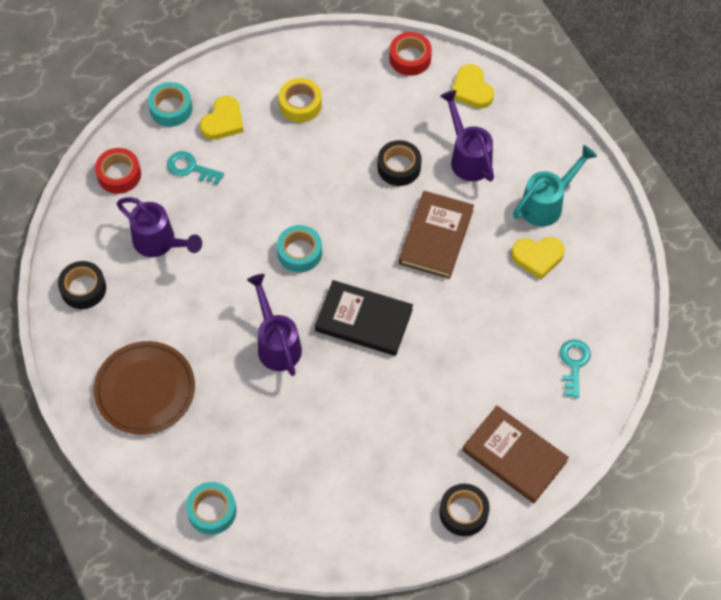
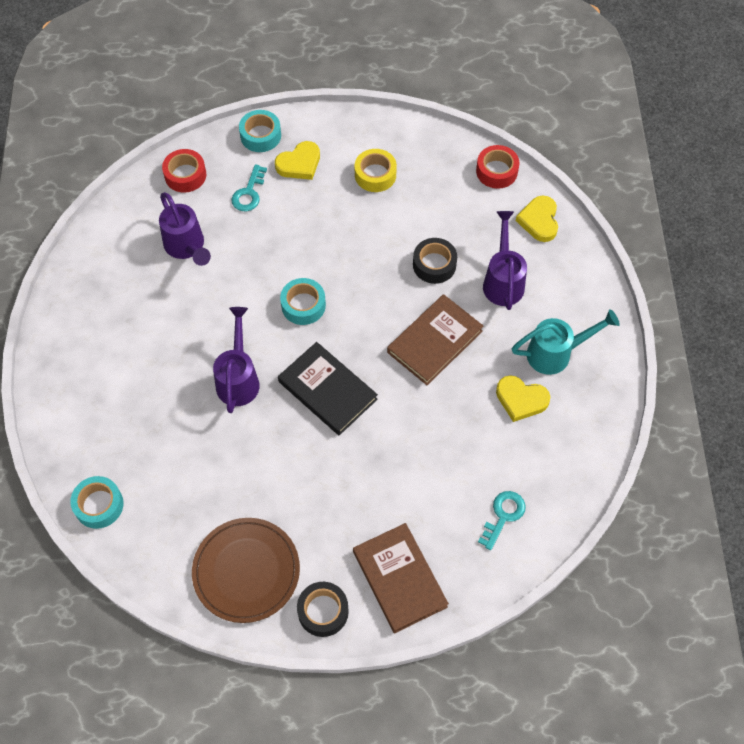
camera: 25 degrees right, 0 degrees up
(83, 289) = (101, 261): black tape -> none
(145, 390) = (102, 371): brown plate -> brown plate (246, 571)
(190, 168) = (249, 193): turquoise key -> turquoise key turned 120 degrees counterclockwise

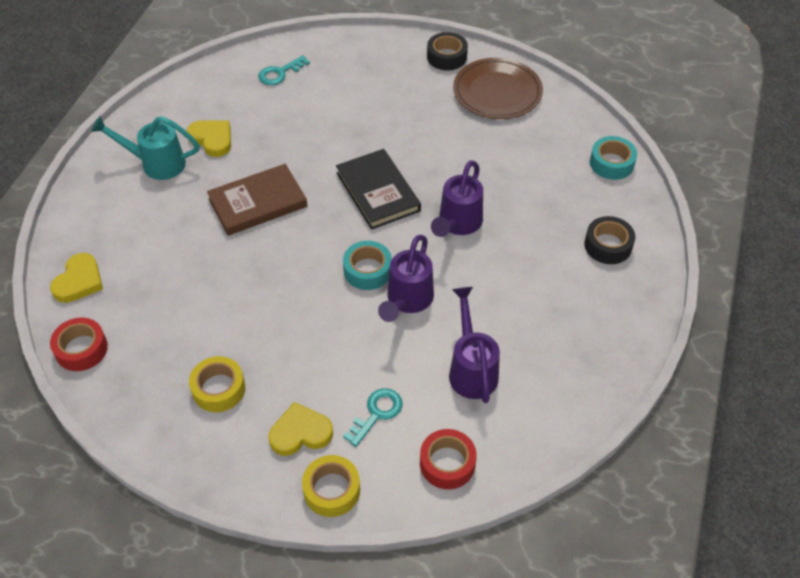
camera: 160 degrees left, 10 degrees down
(260, 135) = (332, 490): turquoise tape -> yellow tape
(399, 579) = (381, 59): brown book -> none
(434, 265) = (215, 270): black tape -> black tape (608, 245)
(503, 280) = (158, 236): purple watering can -> purple watering can (407, 301)

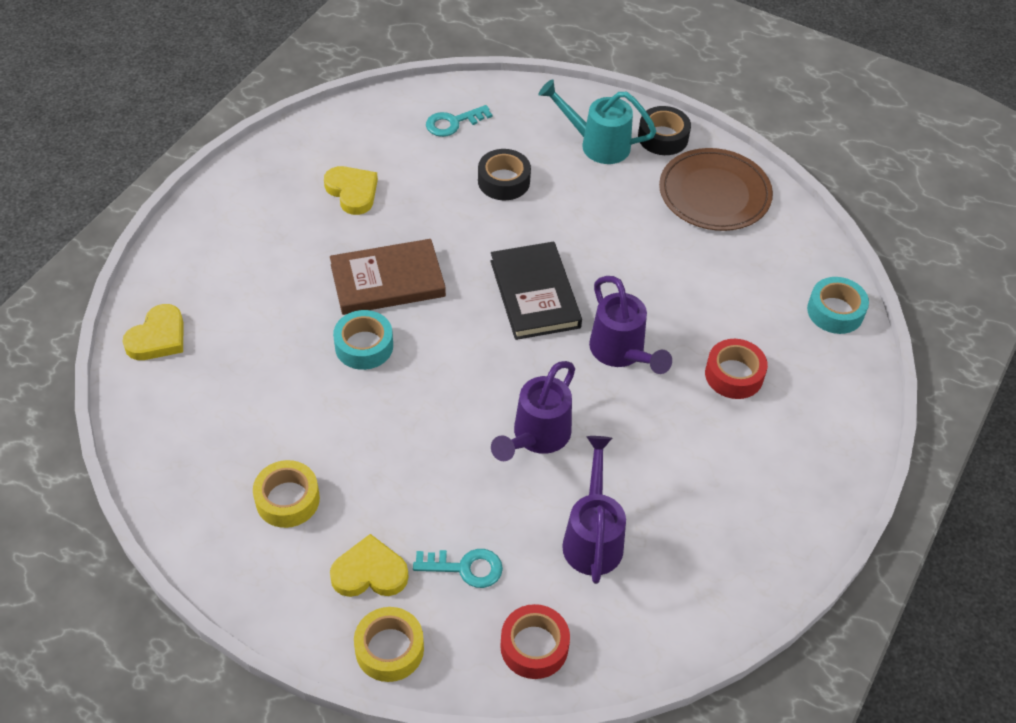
camera: 10 degrees right, 0 degrees up
(81, 349) = (142, 419): red tape -> red tape (734, 375)
(155, 163) = (279, 210): turquoise watering can -> turquoise watering can (596, 144)
(367, 270) = (498, 390): turquoise tape -> turquoise tape (364, 346)
(377, 413) = (465, 568): turquoise key -> turquoise key turned 45 degrees clockwise
(457, 224) = (621, 353): purple watering can -> purple watering can turned 60 degrees counterclockwise
(608, 245) = (802, 416): black tape -> black tape (503, 181)

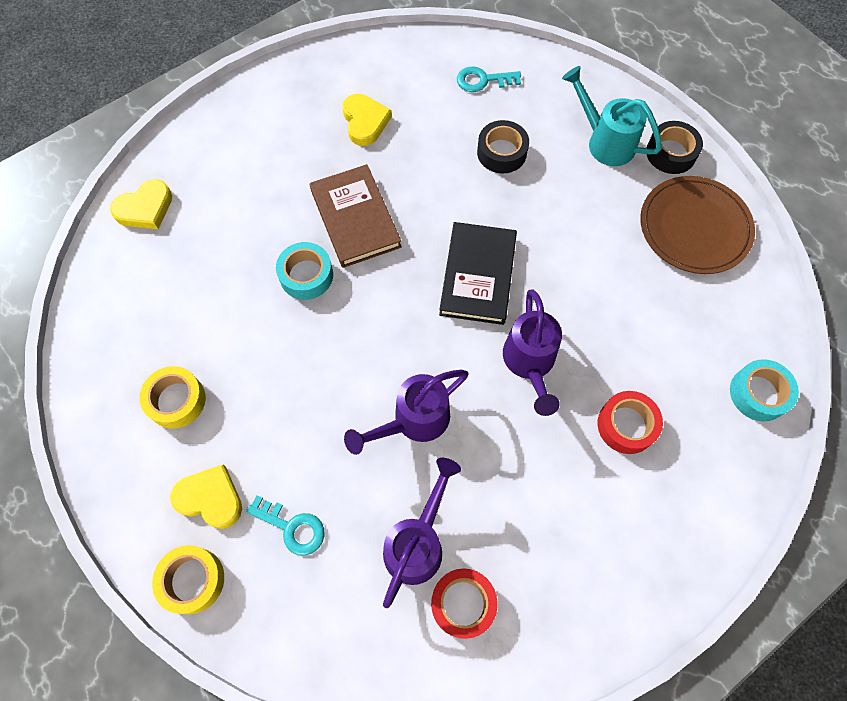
camera: 25 degrees right, 15 degrees up
(387, 281) = (355, 218): brown book -> brown book turned 60 degrees clockwise
(534, 646) = (315, 632): red tape -> red tape (463, 603)

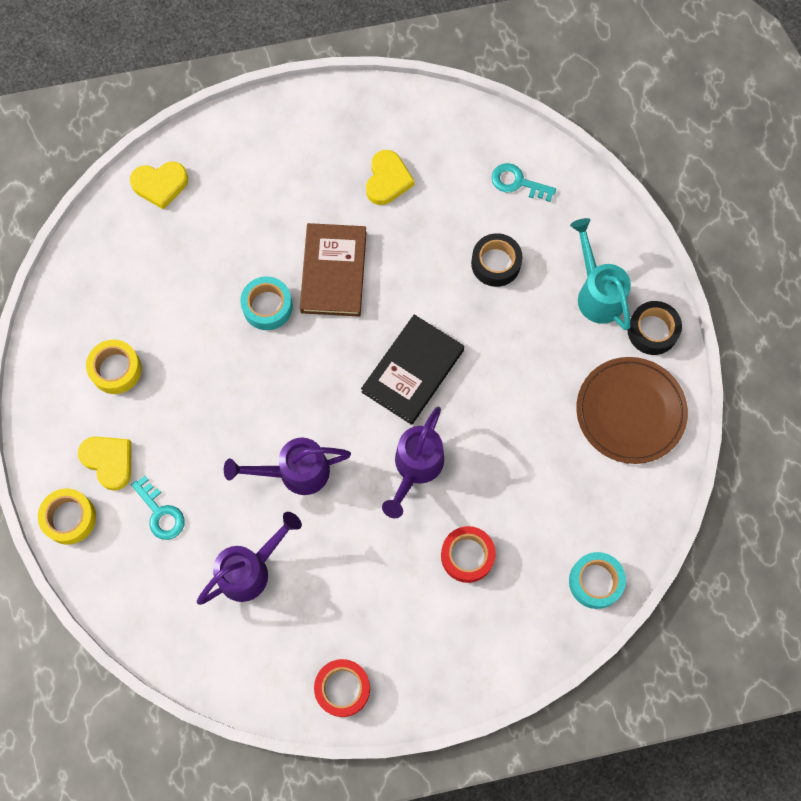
camera: 25 degrees right, 5 degrees up
(463, 603) = (262, 631): red tape -> red tape (342, 688)

